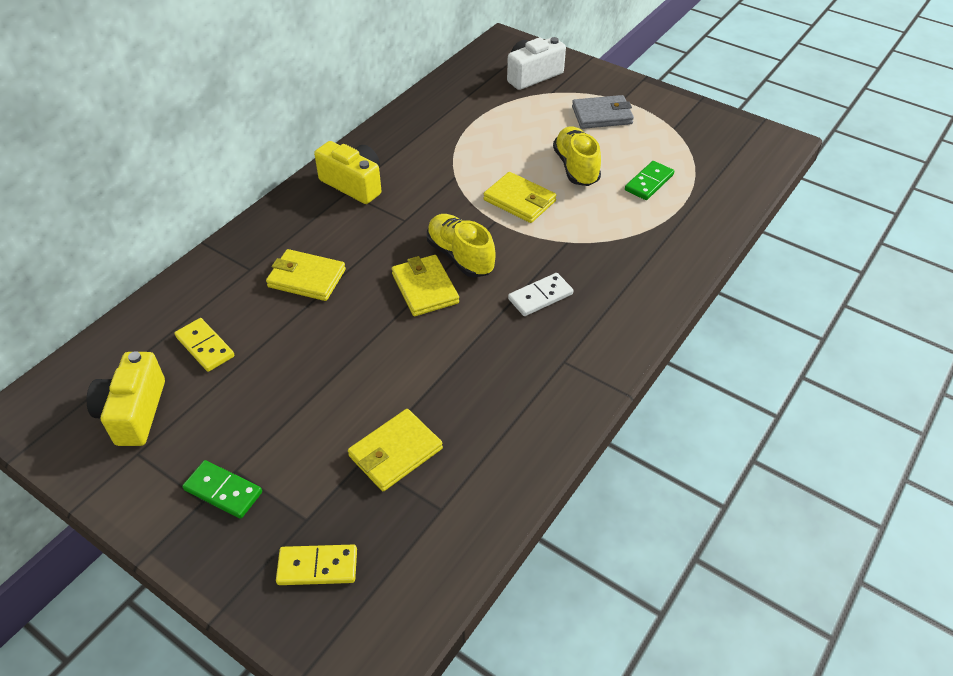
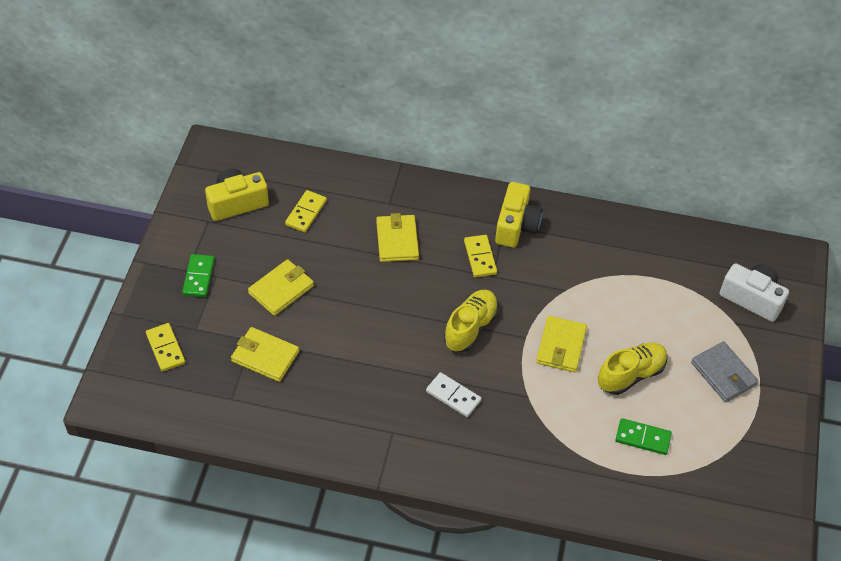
camera: 65 degrees right, 5 degrees up
(375, 222) = (480, 257): none -> yellow domino
(425, 288) = (424, 317): yellow wallet -> yellow wallet (281, 289)

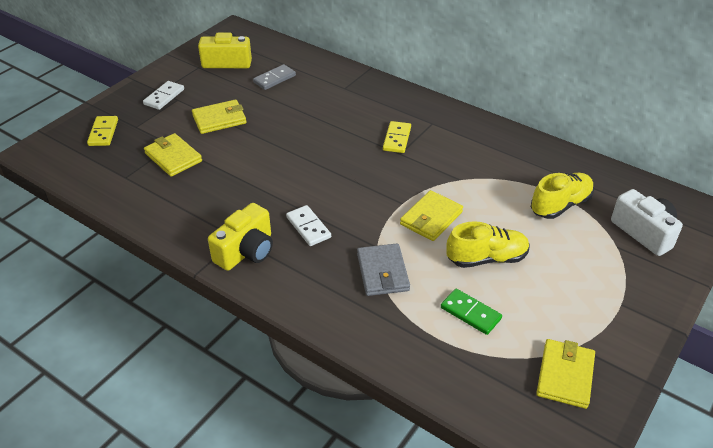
camera: 25 degrees right, 10 degrees down
(198, 277) = (164, 97): green domino -> white domino
(306, 213) = (274, 79): yellow domino -> grey domino
(397, 240) = (334, 112): yellow wallet -> yellow wallet (565, 375)
(470, 328) = (357, 183): yellow shoe -> yellow shoe (560, 205)
(516, 226) = (442, 126): yellow camera -> yellow camera (246, 251)
(723, 374) = (584, 284): grey wallet -> grey wallet (382, 272)

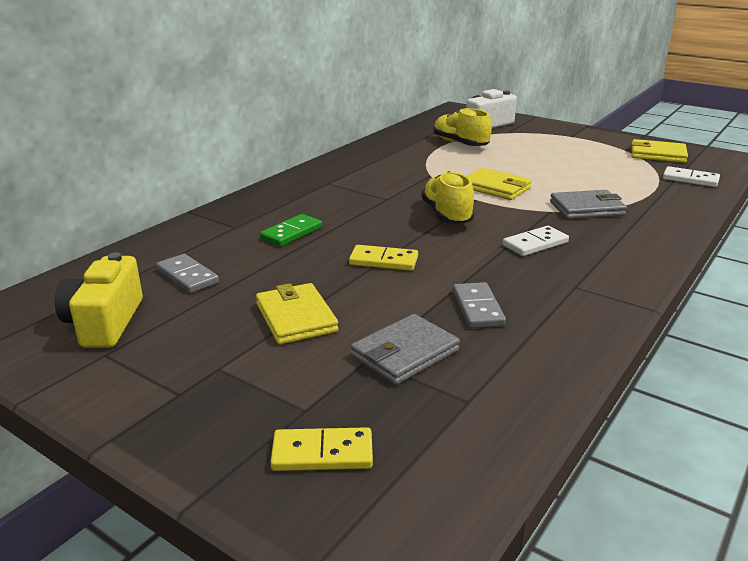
camera: 90 degrees left, 15 degrees down
(164, 97) = (203, 385): white domino -> white domino (690, 179)
(173, 157) = (405, 353): yellow wallet -> grey wallet
(216, 188) = (477, 308): none -> grey domino
(246, 251) = (596, 279): yellow camera -> none
(396, 139) = (358, 199): yellow domino -> yellow domino (383, 261)
(470, 313) = (616, 178): green domino -> green domino (291, 233)
(487, 258) = (543, 170): yellow shoe -> yellow shoe (447, 215)

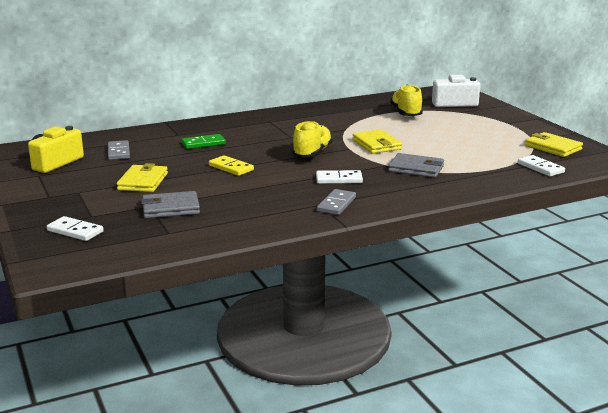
camera: 30 degrees right, 5 degrees down
(322, 453) = (75, 231): yellow domino -> white domino
(477, 308) = (243, 200): grey domino -> grey domino (336, 204)

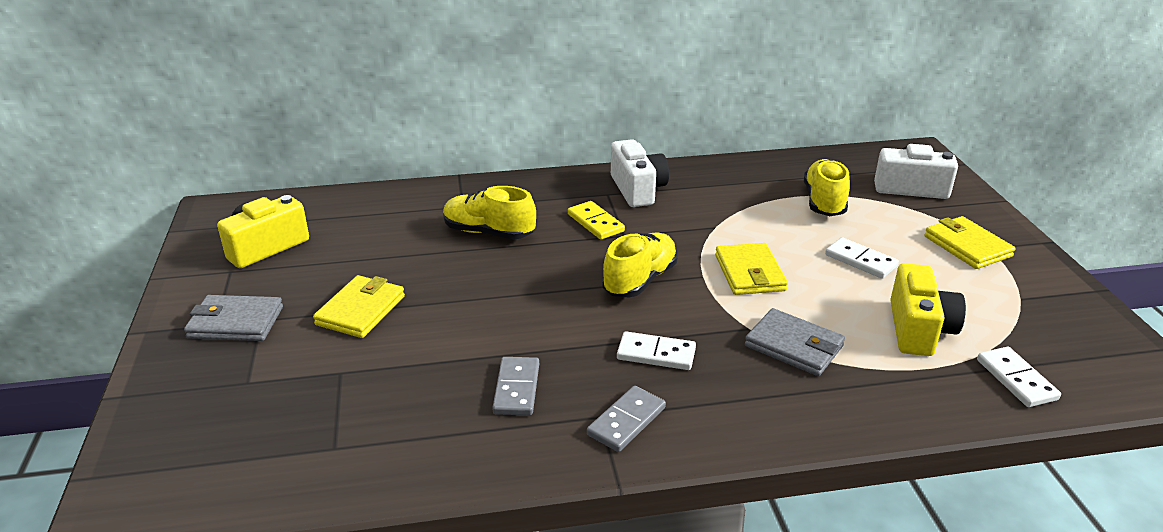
camera: 15 degrees right, 10 degrees up
(75, 231) = (205, 417): white domino -> white domino (860, 261)
(118, 152) = (362, 235): grey domino -> grey domino (516, 389)
(170, 208) = (368, 384): grey wallet -> grey wallet (236, 322)
(203, 143) = (488, 232): green domino -> yellow shoe
(231, 168) = (502, 297): yellow domino -> yellow domino (595, 223)
(288, 118) = (637, 189): none -> white camera
(482, 156) = (918, 329): none -> yellow camera
(553, 147) = (1053, 325): yellow wallet -> yellow wallet (967, 246)

